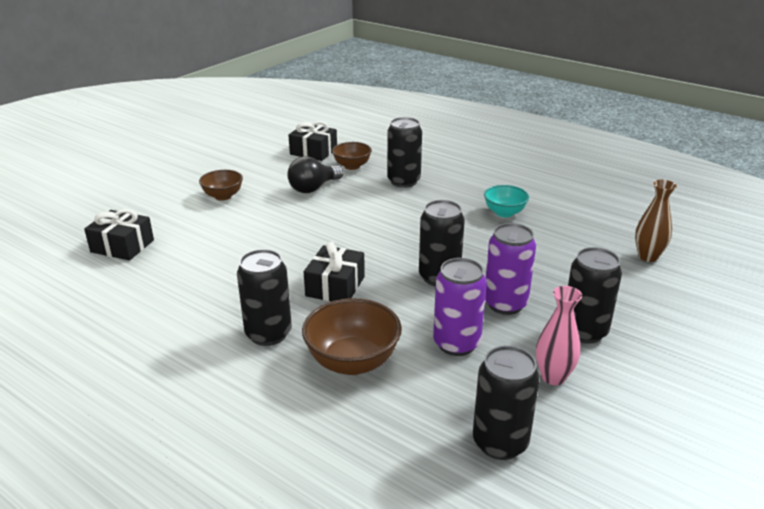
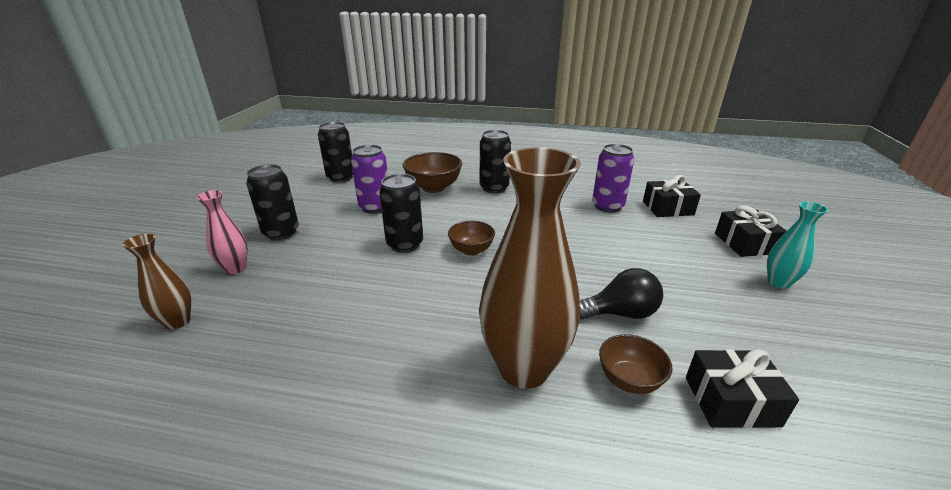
camera: 155 degrees right, 0 degrees up
(178, 177) = (778, 282): none -> turquoise vase
(223, 196) = (689, 272): brown bowl -> brown bowl (471, 250)
(313, 188) = (620, 313): black light bulb -> black light bulb turned 60 degrees clockwise
(335, 286) = (481, 219): black gift -> black gift (744, 243)
(403, 181) = (524, 368): black can -> brown vase
(504, 213) = (355, 345): turquoise bowl -> none
(505, 304) = (343, 237): purple can -> purple can (607, 206)
(553, 377) = (309, 205): pink vase -> pink vase (235, 268)

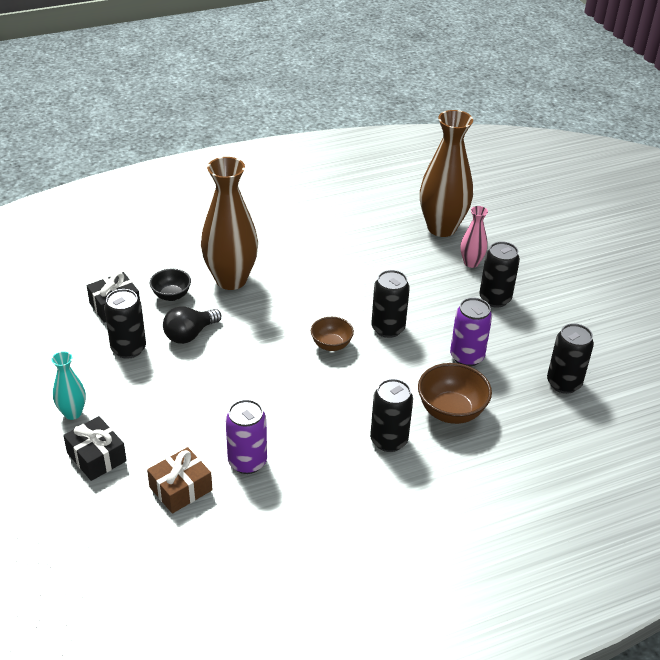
camera: 145 degrees right, 10 degrees up
(177, 322) = (441, 228): brown vase -> brown vase, size x2.03
(629, 380) = (171, 295): brown bowl -> black bowl
(667, 208) = (180, 488): black gift -> brown gift
(708, 325) = (128, 349): none -> black can

